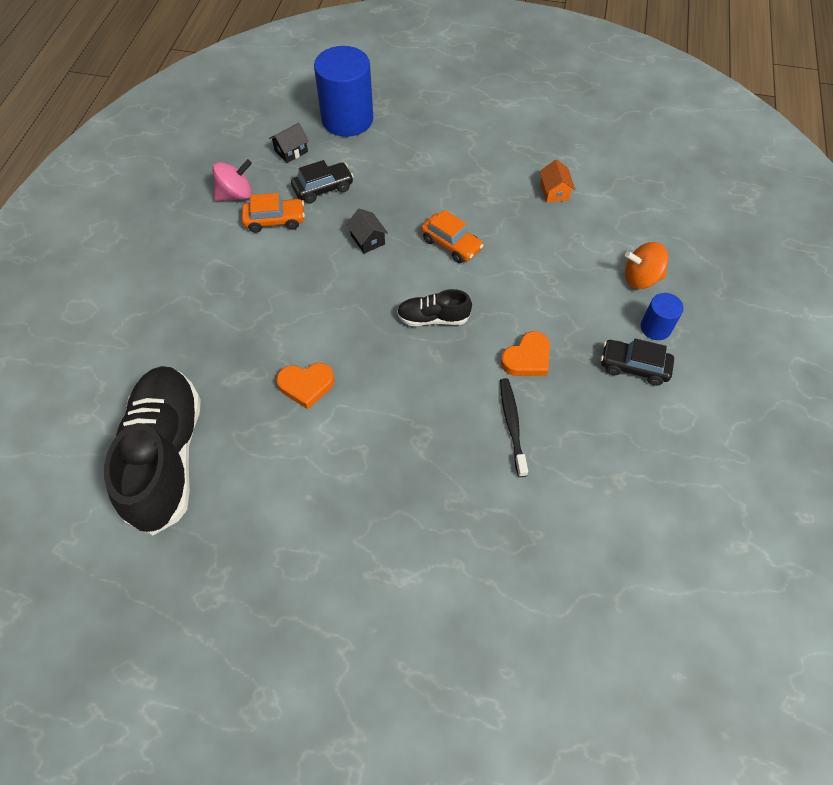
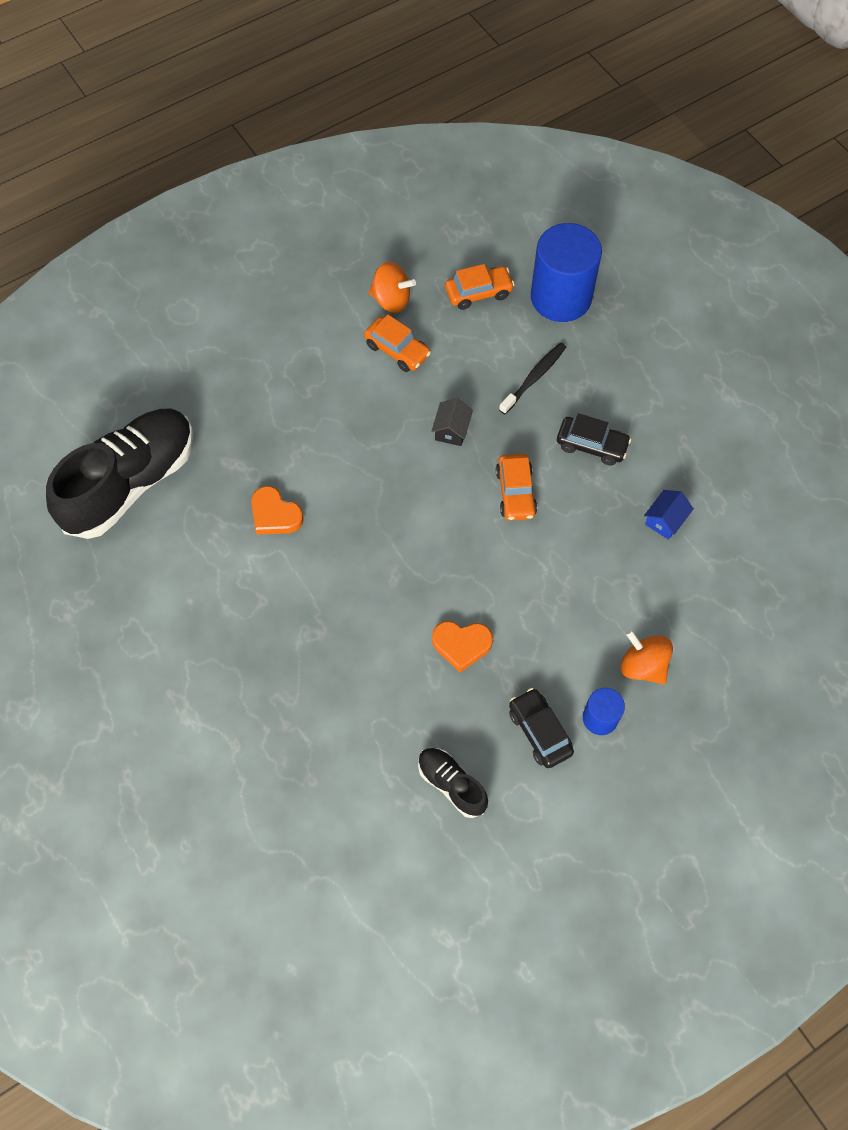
camera: 45 degrees right, 5 degrees up
(236, 195) = (391, 300): pink spinning top -> orange spinning top
(291, 151) = (478, 293): black house -> orange car
(323, 188) = (467, 351): black car -> black car (591, 445)
(433, 318) = (427, 544): black shoe -> black shoe (451, 784)
(512, 425) = (387, 685): black toothbrush -> black toothbrush (534, 378)
(554, 191) = (665, 520): orange house -> blue house

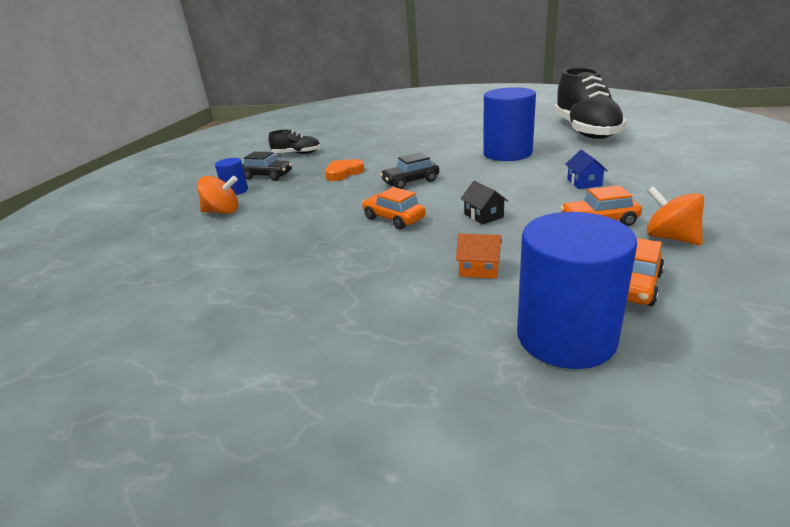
camera: 140 degrees right, 35 degrees down
(275, 515) = (507, 153): orange heart -> blue cylinder
(391, 300) = (670, 238): orange spinning top -> orange spinning top turned 75 degrees clockwise
(534, 378) = (479, 269): black toothbrush -> orange house
(591, 445) = (371, 264): black car -> black car (410, 181)
(665, 520) = (260, 264): blue house -> blue house (584, 182)

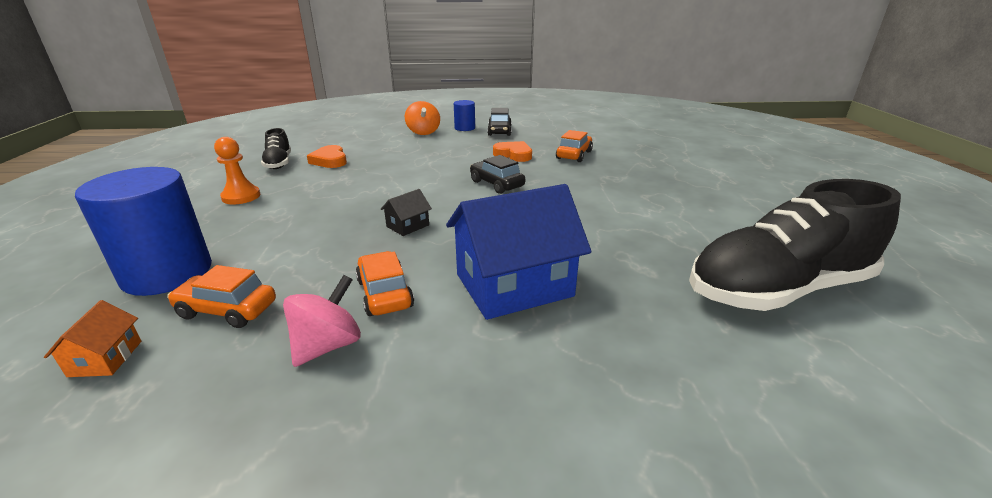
camera: 70 degrees right, 0 degrees up
(269, 266) = (330, 160): none -> orange heart
(297, 154) = (560, 131): black shoe -> black shoe (279, 163)
(357, 320) = (241, 196): none -> orange pawn
(394, 218) = (404, 188): orange car -> orange car (574, 155)
(479, 269) = (295, 231): orange house -> orange house (105, 358)
(507, 153) = (612, 227): blue cylinder -> none
(584, 182) = (514, 285): blue house -> blue house, size x2.34
(670, 238) = (328, 345): orange spinning top -> pink spinning top

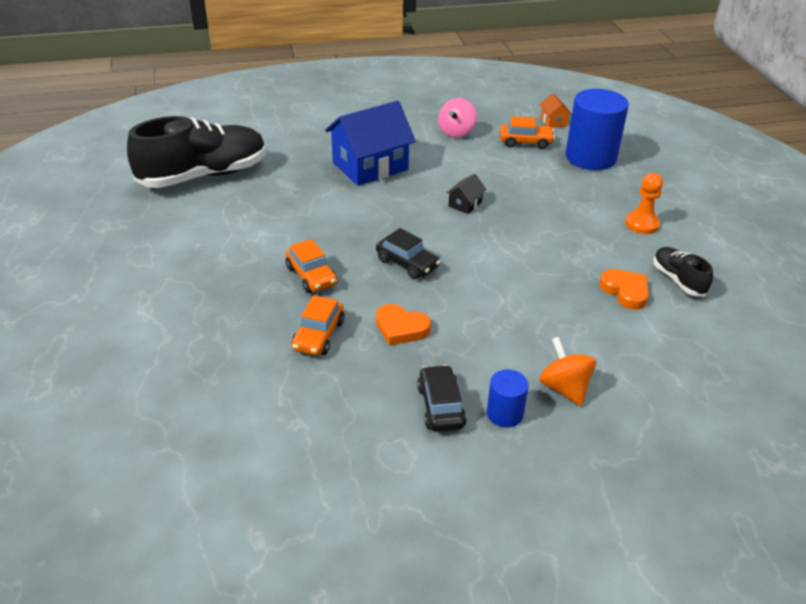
camera: 170 degrees right, 10 degrees up
(384, 293) = (446, 156): orange car -> orange car (311, 276)

